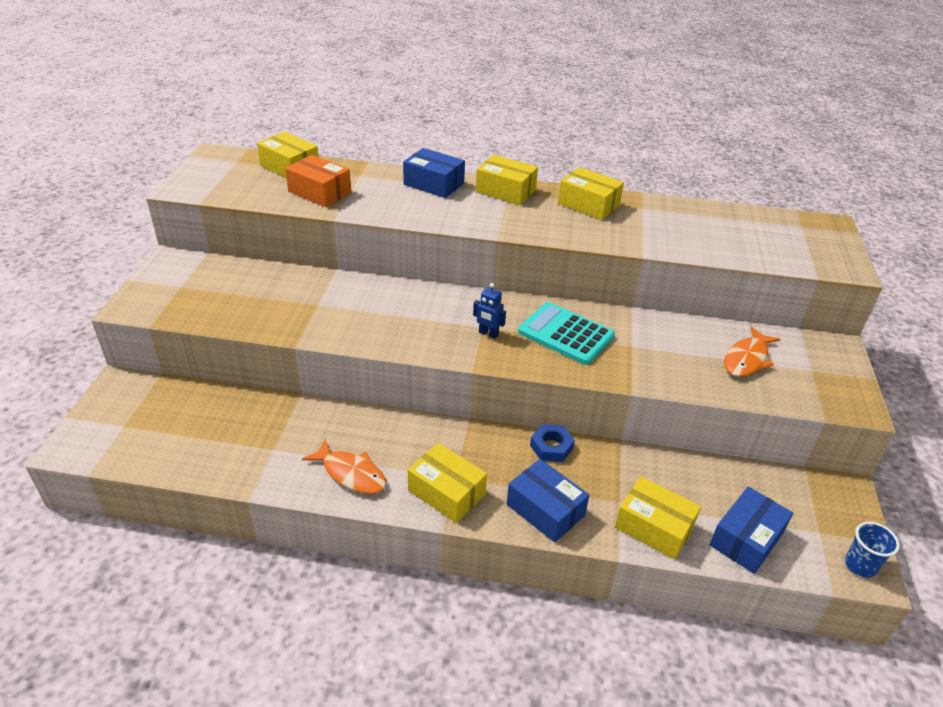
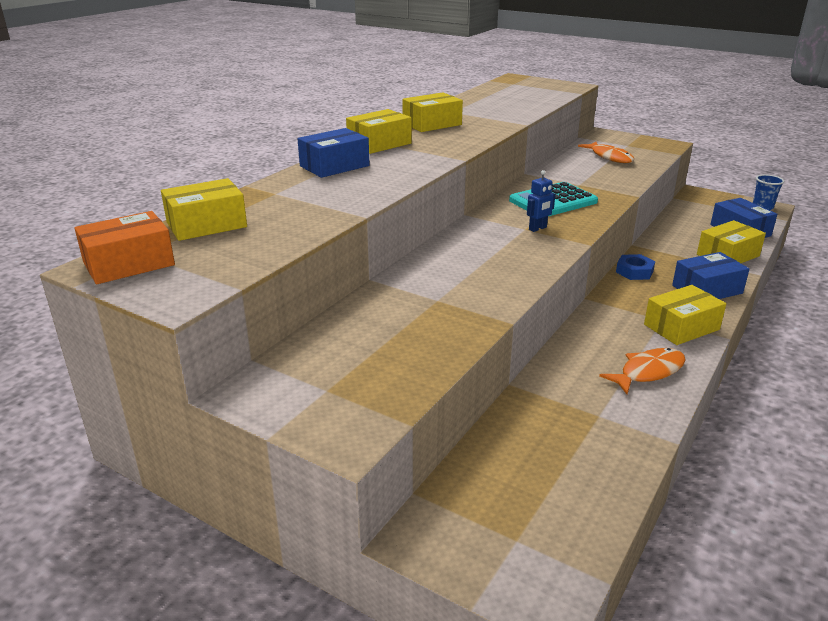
camera: 65 degrees left, 10 degrees down
(319, 192) = (292, 216): orange box -> orange box (129, 264)

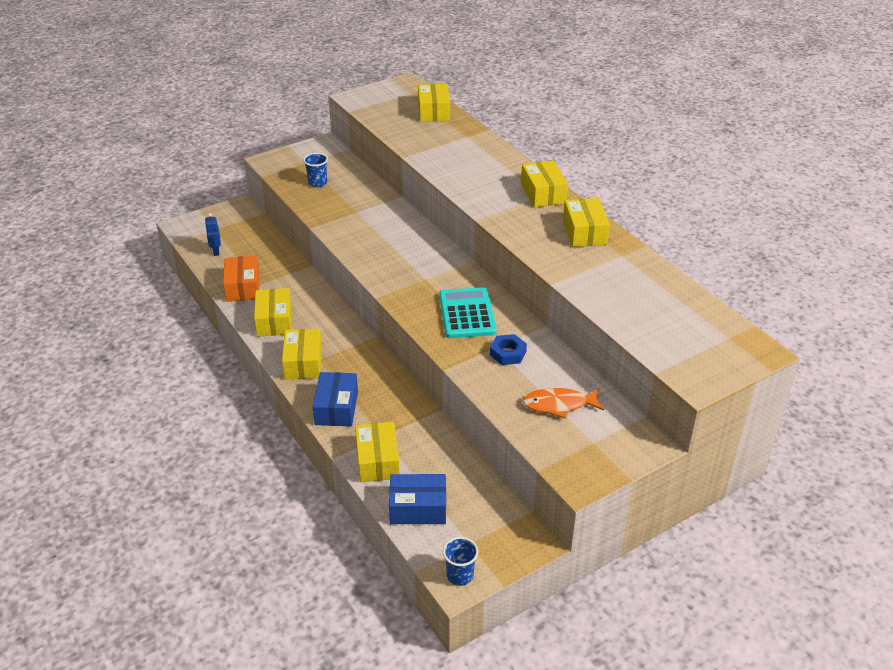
camera: 115 degrees right, 10 degrees up
(129, 264) = (401, 90): orange box -> orange box (243, 287)
(334, 166) = (503, 165): blue box -> none
(388, 355) = (317, 183): none -> blue cup
(538, 228) = (421, 284): blue robot -> blue robot (216, 251)
(634, 271) = (394, 382): blue nut -> blue nut (508, 353)
(648, 372) = (274, 321): orange fish -> yellow box

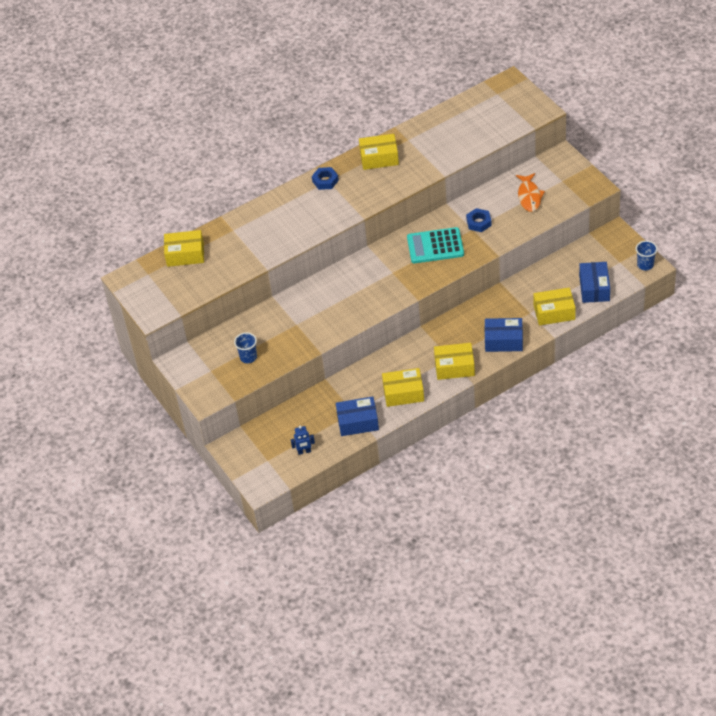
camera: 85 degrees left, 10 degrees up
(243, 287) = (358, 422): orange box -> blue box
(543, 193) = (325, 181): yellow box -> blue nut

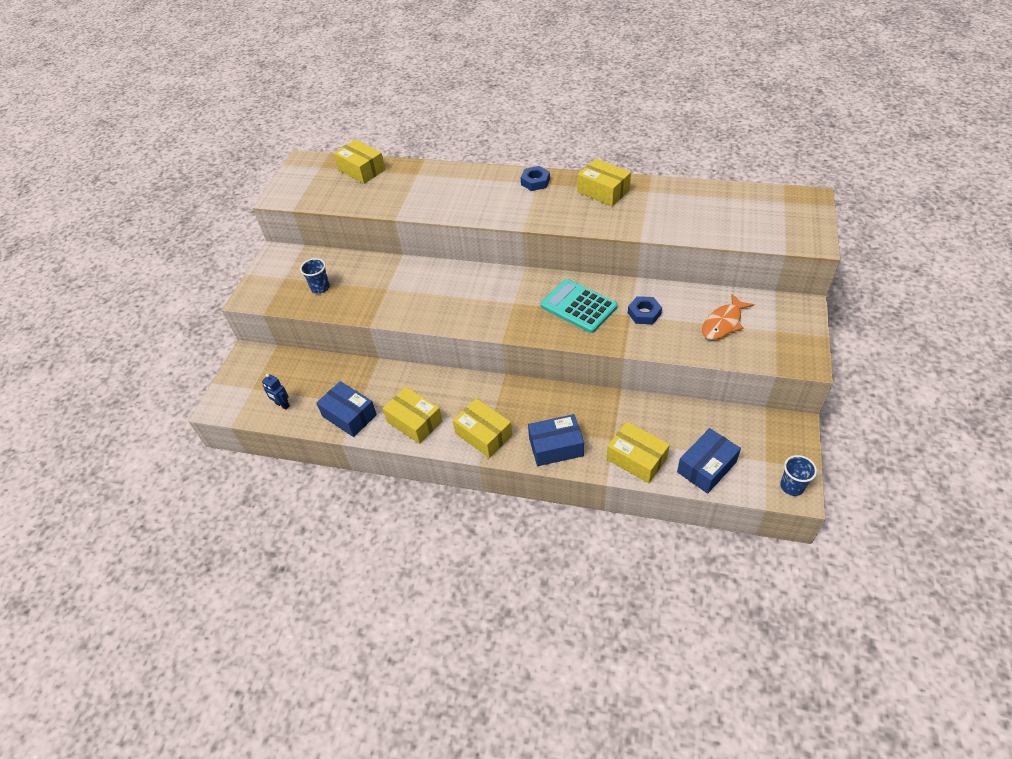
camera: 45 degrees right, 0 degrees up
(503, 341) = (556, 447): blue box -> blue box turned 60 degrees counterclockwise

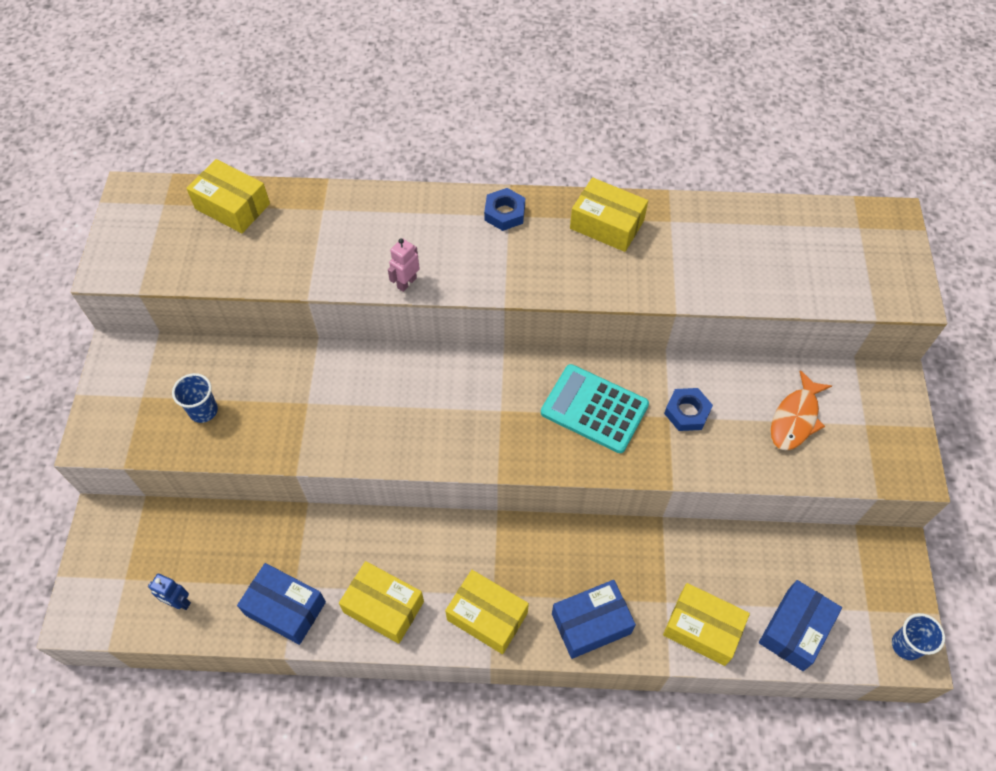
camera: 15 degrees left, 10 degrees up
(461, 214) = (406, 283): none -> pink robot

